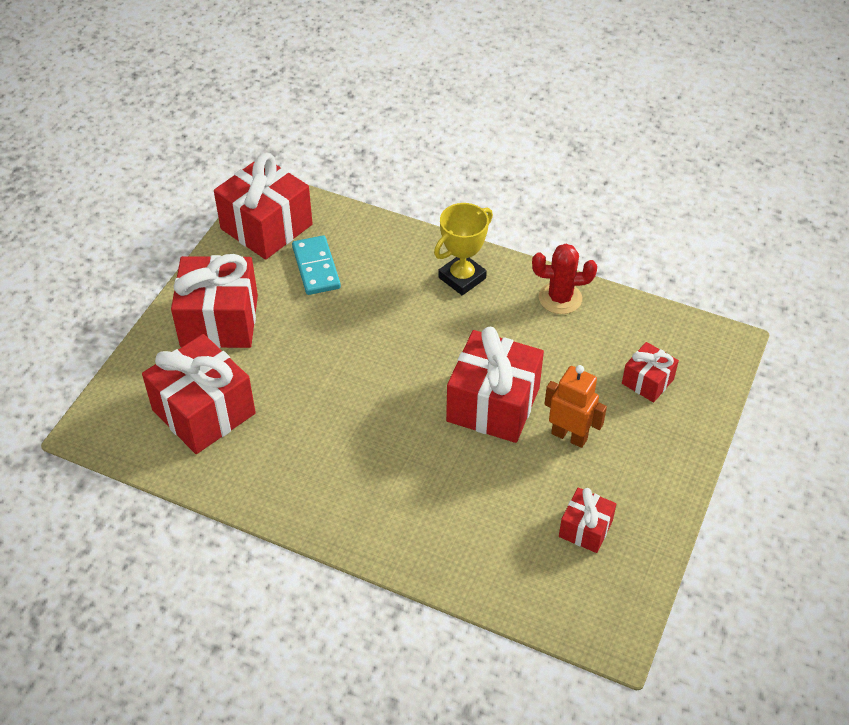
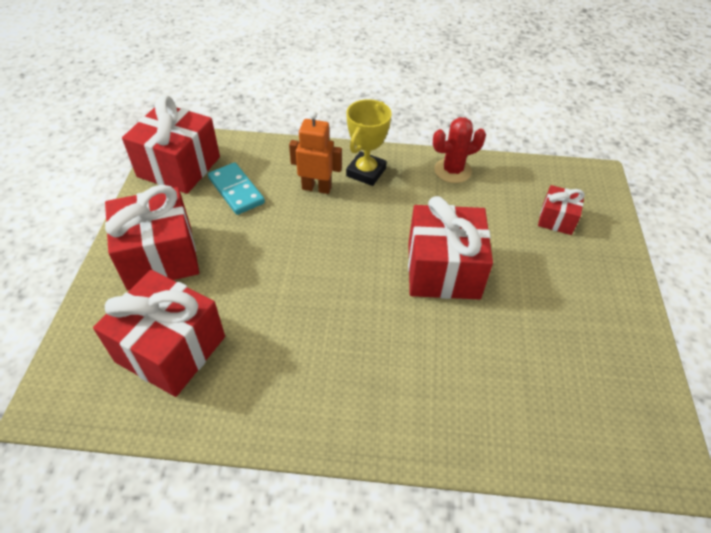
camera: 20 degrees left, 0 degrees up
(569, 436) = (521, 281): orange robot -> orange robot (316, 188)
(585, 529) = (582, 363): red gift -> none

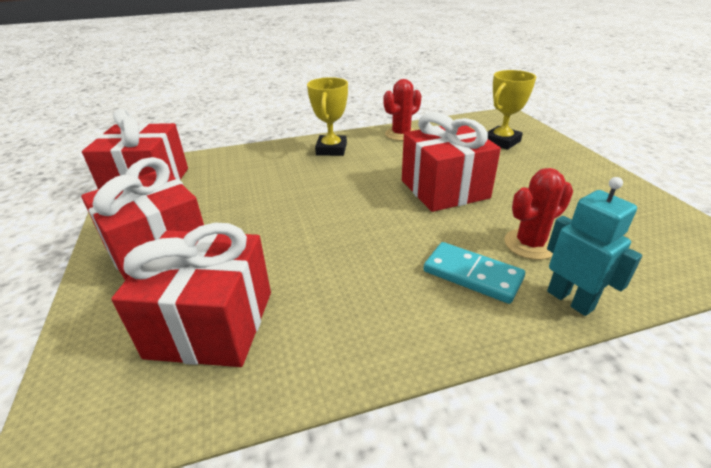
camera: 20 degrees left, 15 degrees down
(236, 191) = (217, 186): turquoise domino -> turquoise domino (472, 275)
(316, 188) = (294, 167): orange robot -> none
(461, 443) = (570, 300): none -> turquoise robot
(474, 370) = (530, 244): none -> red cactus
(556, 219) = (501, 141): red gift -> yellow trophy

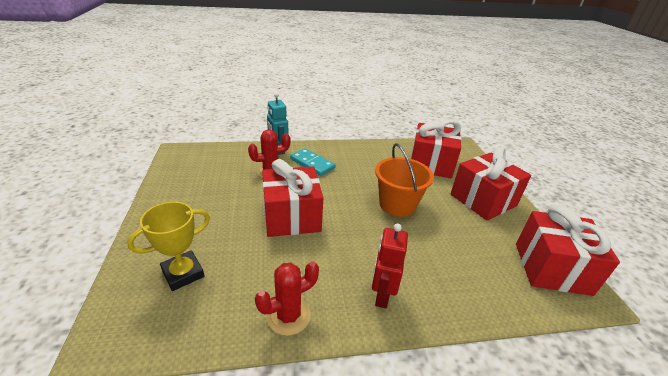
camera: 175 degrees left, 0 degrees up
(306, 223) = (397, 204): none -> orange bucket
(331, 149) = (382, 295): yellow trophy -> red robot

